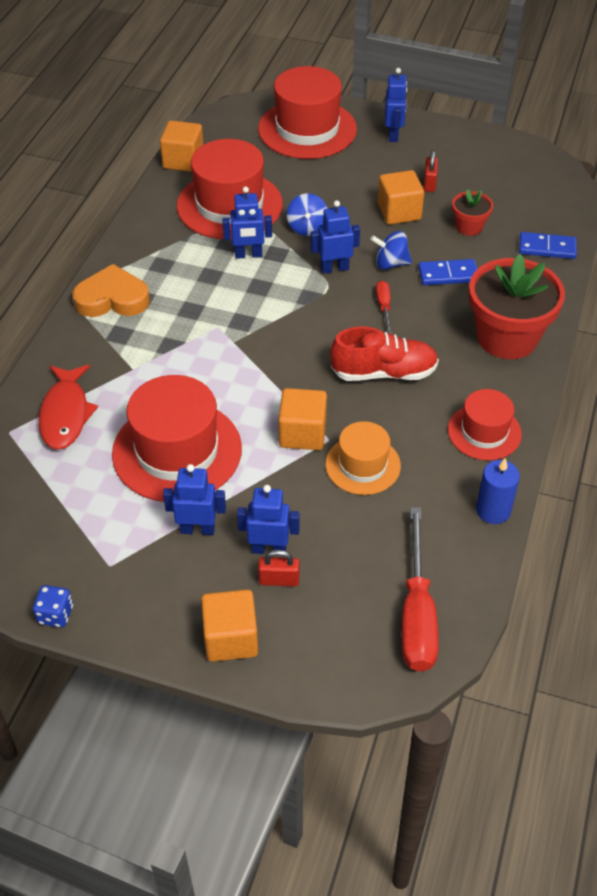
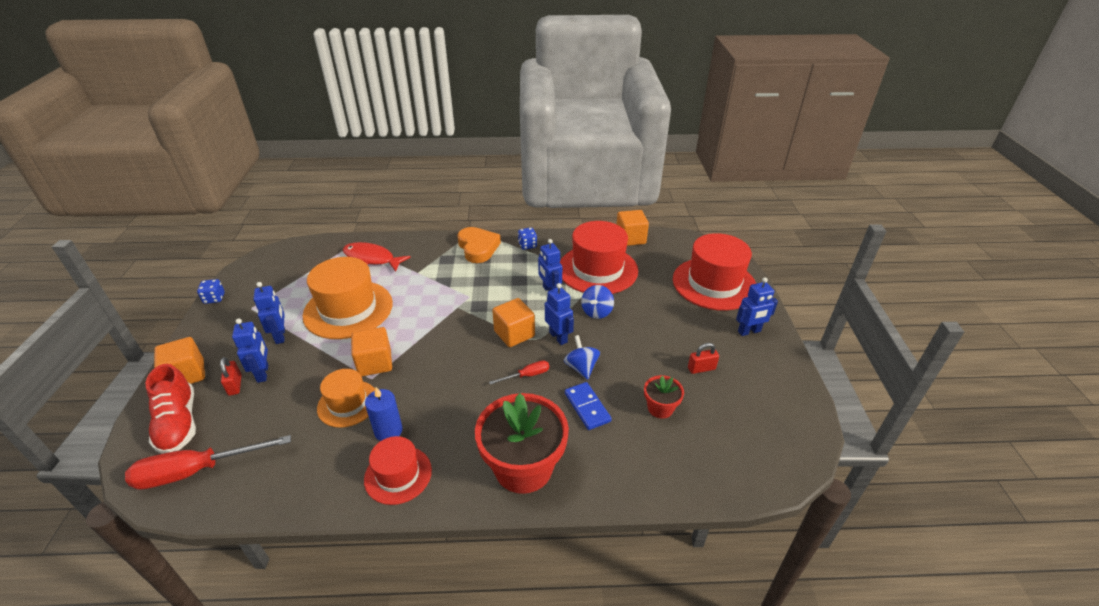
camera: 70 degrees right, 10 degrees down
(65, 414) = (372, 258): red fish -> red fish turned 45 degrees clockwise
(138, 251) = (527, 245): none -> blue dice
(177, 451) = (348, 309): red hat -> orange hat
(307, 228) = (597, 312): blue spinning top -> blue spinning top turned 45 degrees counterclockwise
(383, 373) = (451, 393): red shoe -> red shoe (178, 423)
(399, 212) = (649, 358): orange cube -> orange cube (514, 334)
(493, 510) = (306, 500): blue candle -> blue candle (388, 431)
(547, 248) = (667, 475): blue domino -> none

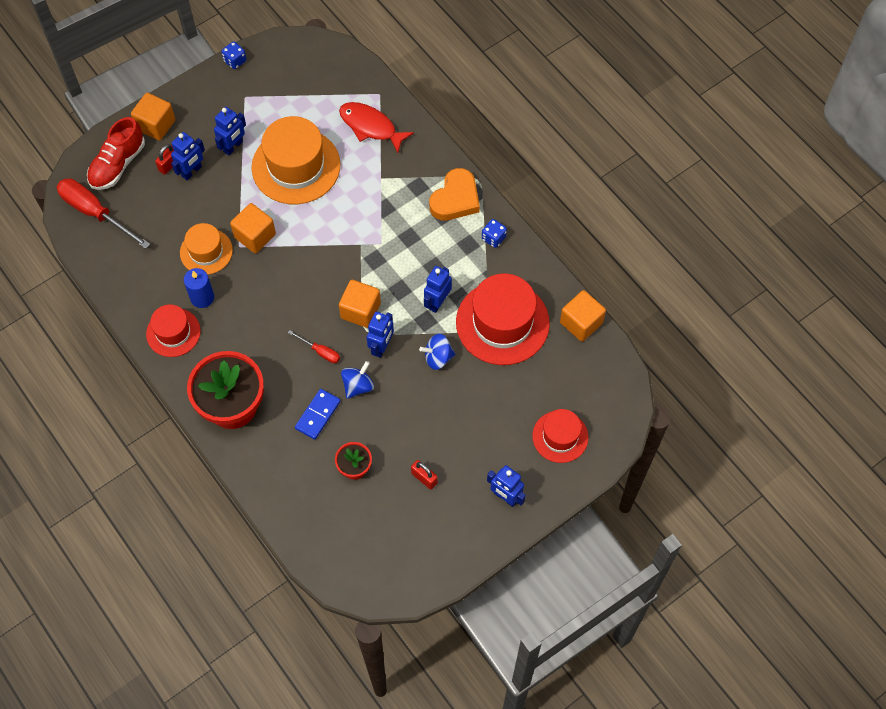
camera: 55 degrees right, 25 degrees up
(372, 258) = (371, 127): red fish -> red fish turned 45 degrees counterclockwise
(714, 283) = (560, 436): red hat -> red hat, size x0.58

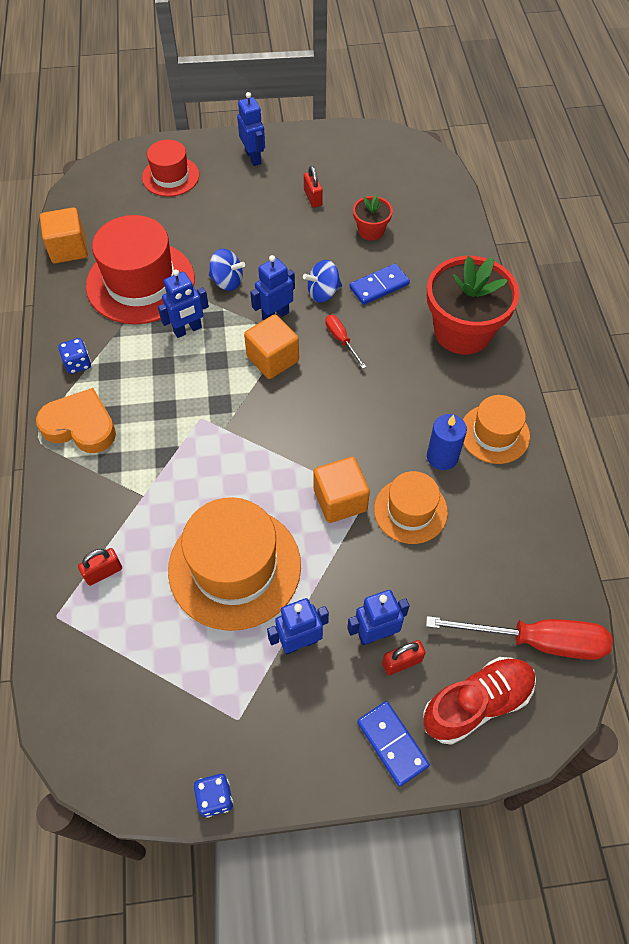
camera: 150 degrees left, 5 degrees down
(95, 213) = (537, 641): red screwdriver -> red screwdriver turned 60 degrees counterclockwise
(156, 125) = (392, 743): orange cube -> blue domino
(173, 332) = (494, 434): red hat -> orange hat
(371, 127) = (103, 572): red fish -> red padlock
(455, 199) = (80, 426): orange heart -> orange heart turned 45 degrees clockwise

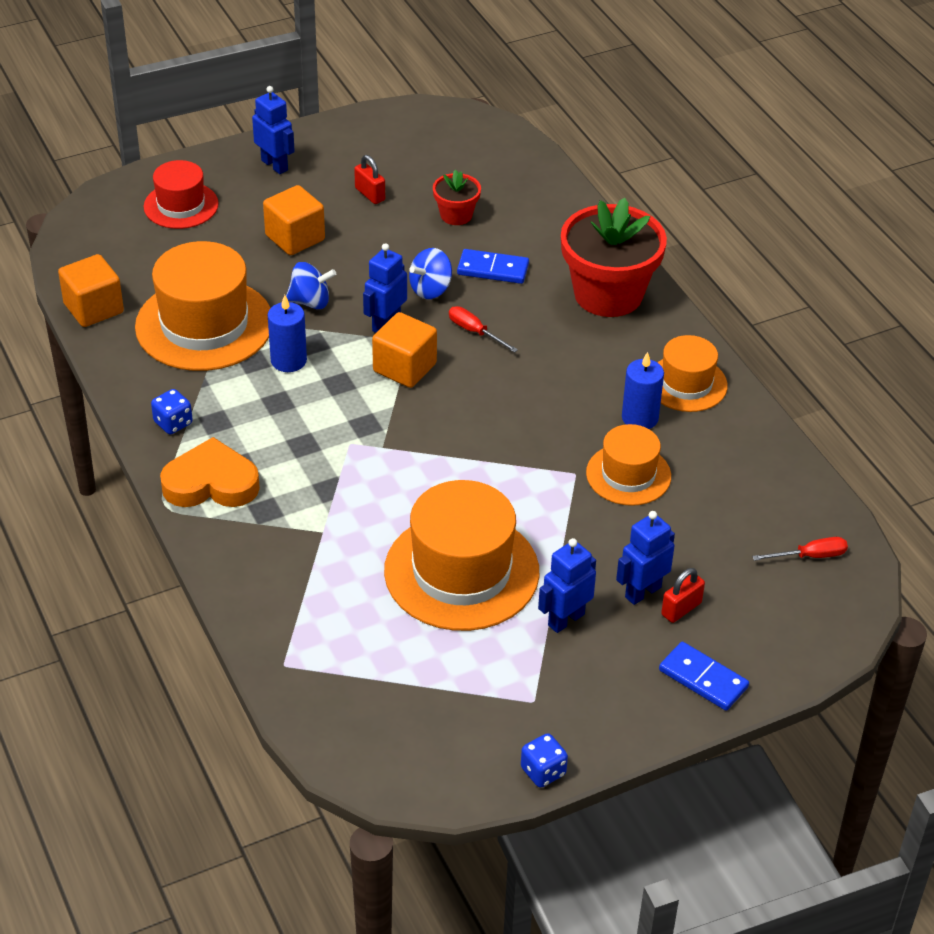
camera: 20 degrees left, 15 degrees down
(103, 572) = (316, 612): red padlock -> none
(140, 282) = (204, 324): red hat -> orange hat
(188, 330) = (288, 360): blue robot -> blue candle
(340, 500) = (547, 483): orange cube -> orange cube (295, 238)
(379, 286) = (493, 269): blue domino -> blue domino turned 60 degrees clockwise
(476, 704) = (773, 624): red shoe -> none
(537, 641) = (810, 556): red screwdriver -> red screwdriver, size x0.49

